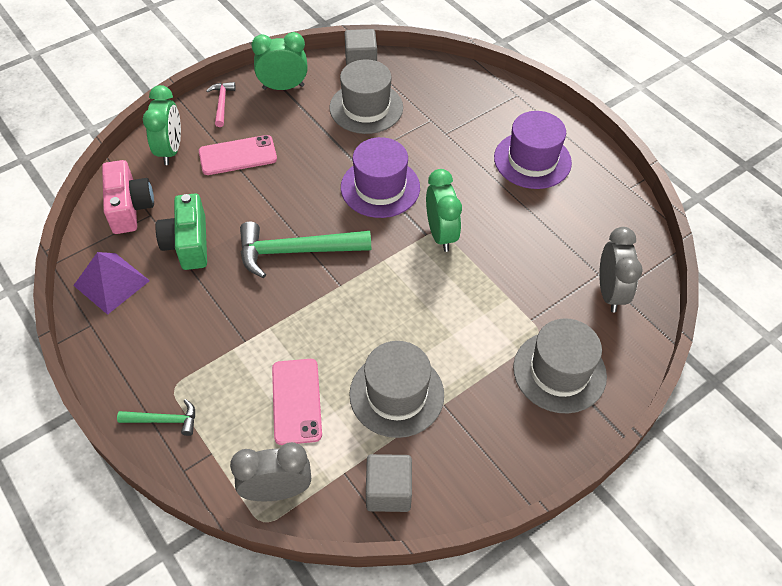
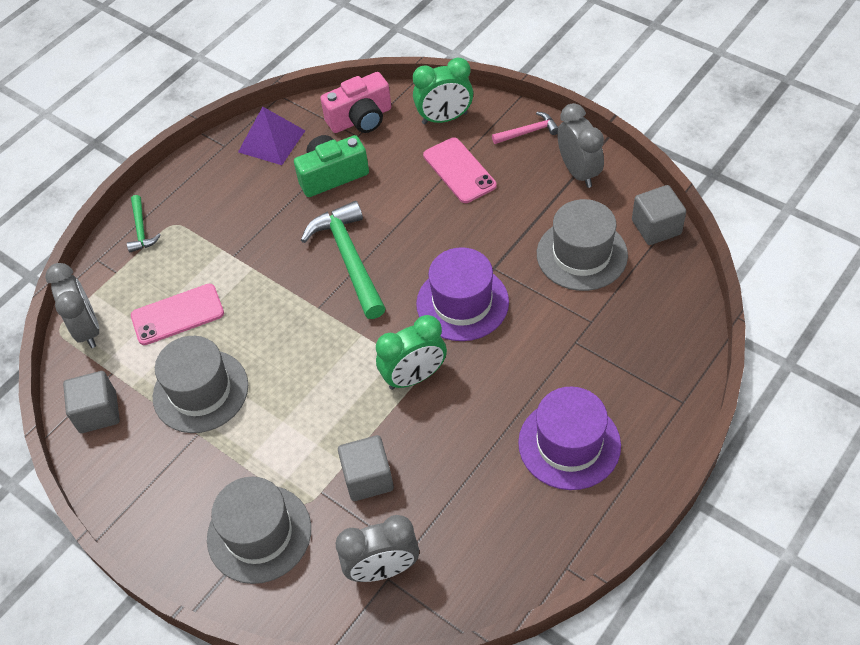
camera: 80 degrees right, 0 degrees up
(283, 87) = (578, 172): green clock -> grey clock
(527, 285) = (368, 478): none -> grey cube

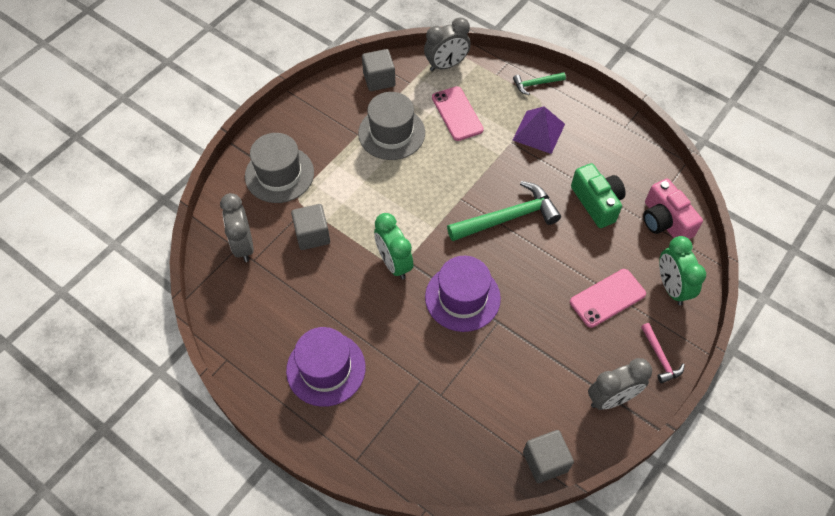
camera: 85 degrees right, 5 degrees up
(271, 141) = (633, 158): purple pyramid -> purple pyramid (539, 132)
(581, 254) = (512, 393): grey hat -> none

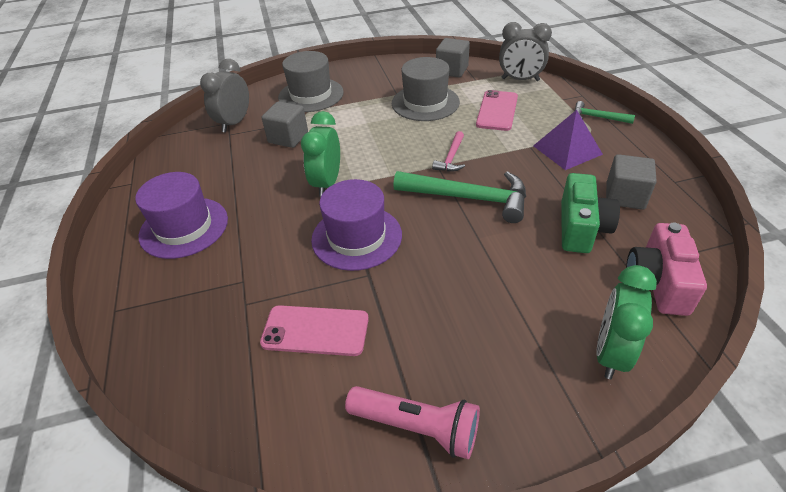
camera: 40 degrees right, 15 degrees down
(545, 461) = (269, 442): grey cube -> grey cube (625, 196)
(607, 298) = (512, 319): pink phone -> pink phone (315, 331)
(611, 398) = (416, 427): grey clock -> pink flashlight
(660, 357) = (526, 422): pink hammer -> pink hammer (451, 158)

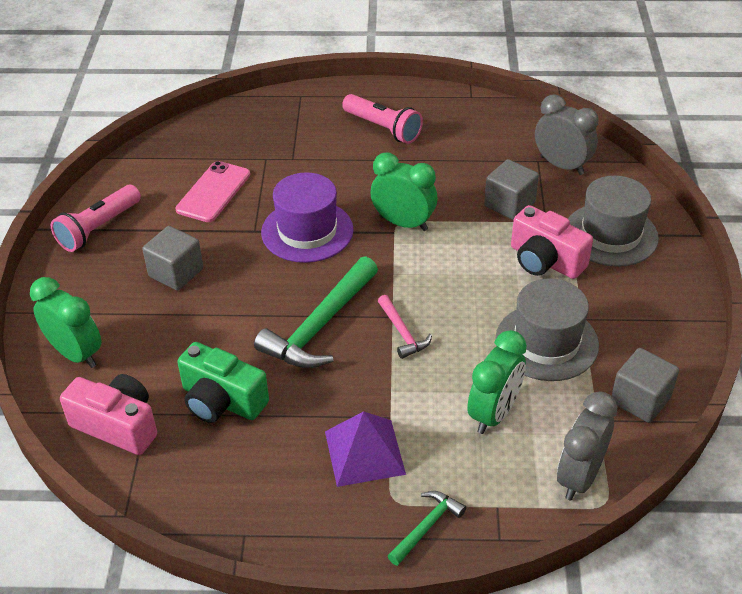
camera: 105 degrees right, 0 degrees up
(184, 227) = (383, 128): purple hat -> pink flashlight
(347, 114) = (545, 261): none -> pink camera
(451, 158) = (402, 332): pink hammer -> pink hammer turned 150 degrees counterclockwise
(497, 111) = (494, 413): pink phone -> green clock
(625, 196) = (247, 466): grey cube -> grey cube (176, 273)

